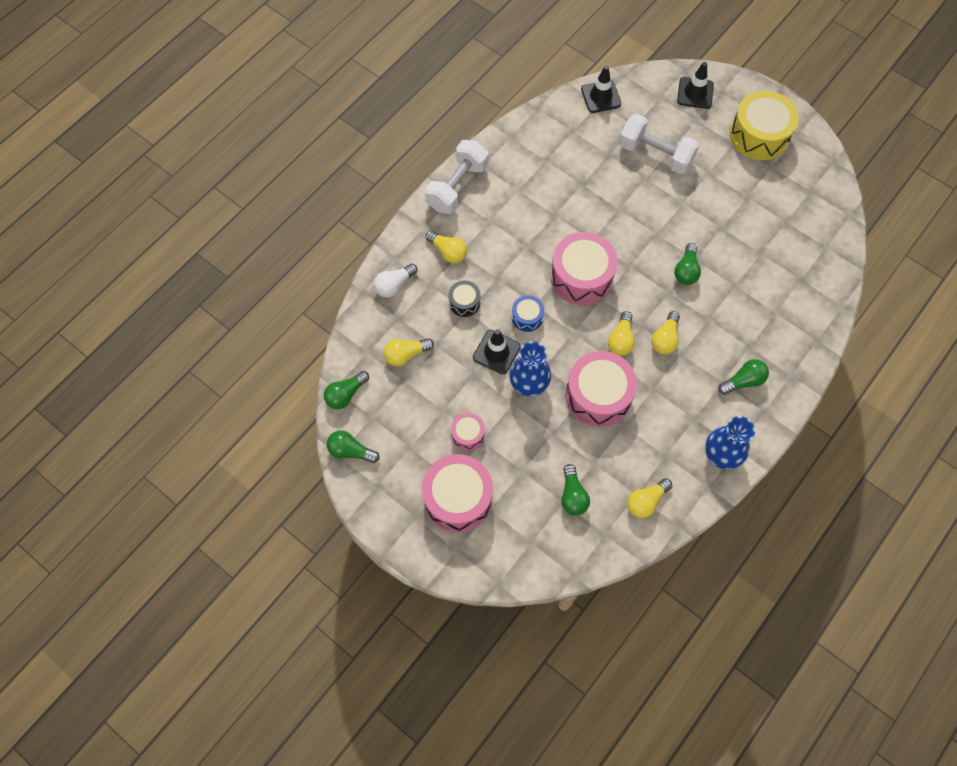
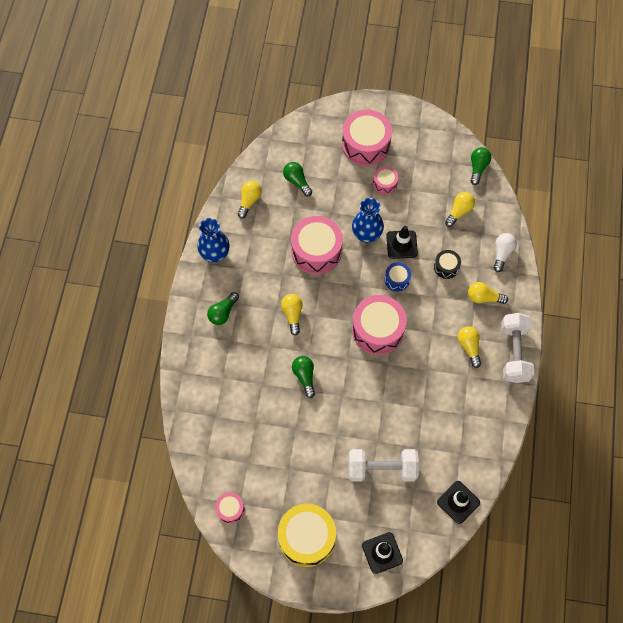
camera: 150 degrees right, 0 degrees up
(350, 451) = (449, 138): green light bulb -> none
(621, 340) = (323, 297): yellow light bulb -> yellow light bulb (469, 347)
(822, 191) = (230, 509): none -> pink drum

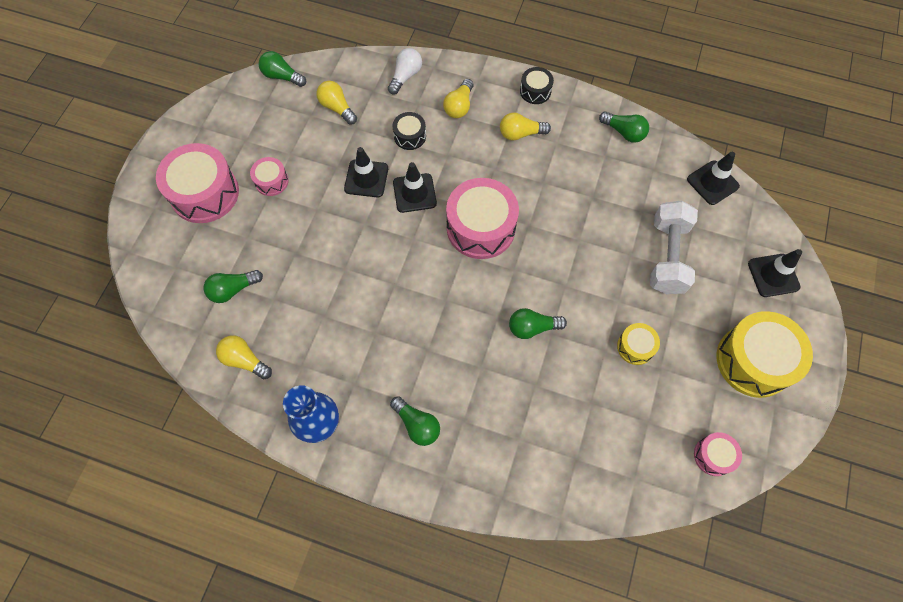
camera: 80 degrees left, 0 degrees up
(292, 315) = (439, 328): yellow light bulb -> none
(302, 450) = (635, 347): none -> yellow drum
(316, 251) = (349, 282): pink drum -> none
(366, 234) = (341, 216): blue vase -> none
(397, 279) = (414, 193): blue drum -> black traffic cone
(490, 427) = (624, 132): none -> green light bulb
(502, 253) = (405, 76): white light bulb -> white light bulb turned 90 degrees clockwise
(514, 353) = (535, 91): white dumbbell -> black drum

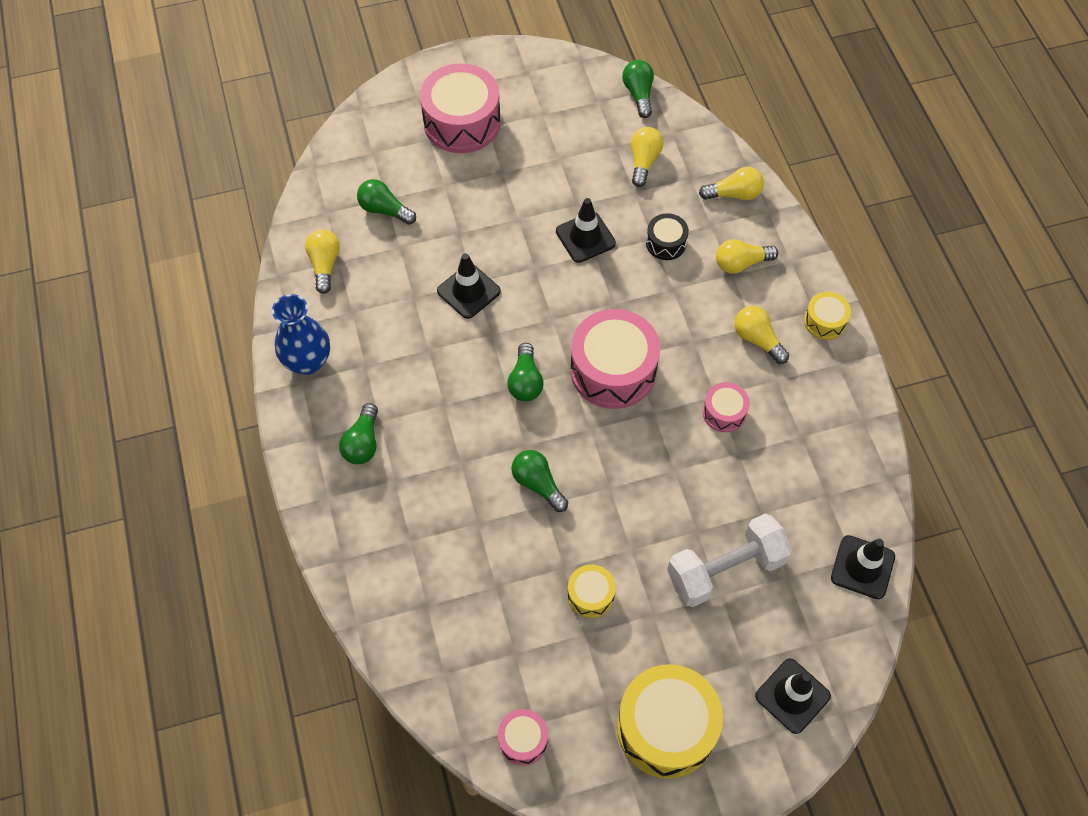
camera: 55 degrees right, 5 degrees down
(271, 181) = (517, 164): pink drum -> pink drum (724, 412)
(405, 76) = (734, 194): white light bulb -> yellow light bulb
(414, 193) = (604, 288): black traffic cone -> black traffic cone (468, 291)
(535, 91) = (824, 321): black drum -> yellow drum
(624, 132) = (849, 439): green light bulb -> green light bulb (525, 381)

